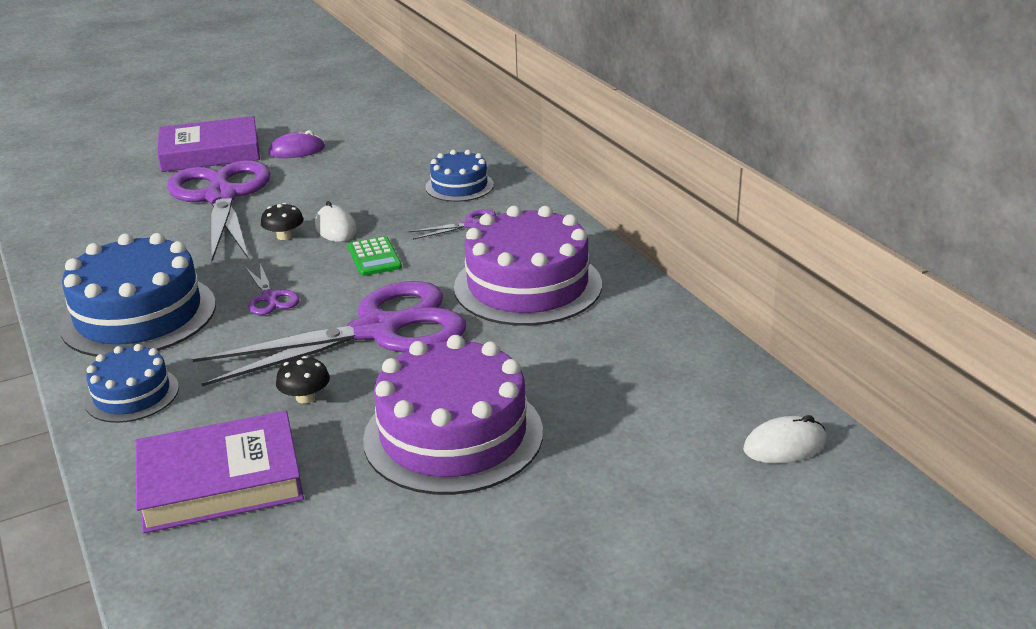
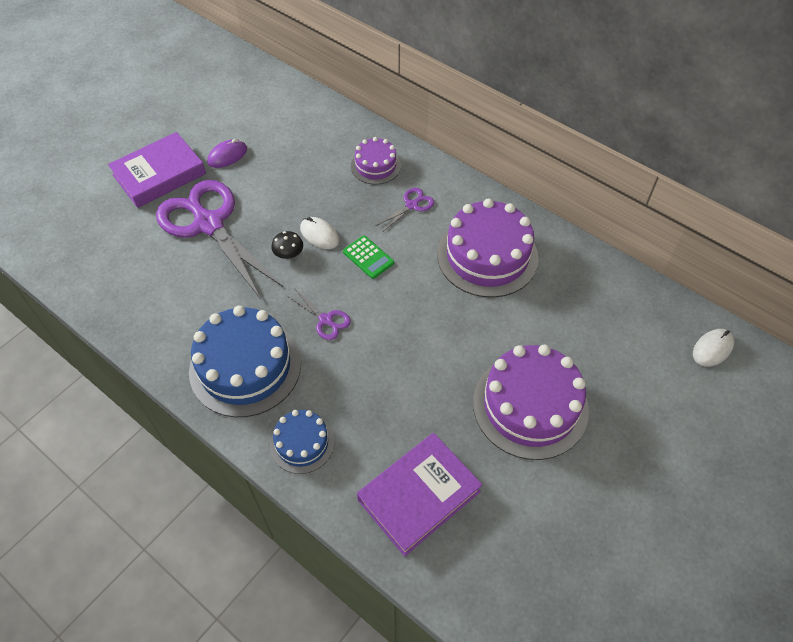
camera: 25 degrees left, 25 degrees up
(305, 397) = (418, 405): black mushroom -> none
(377, 330) = (420, 329): purple scissors -> none
(459, 186) = (375, 166): blue cake -> purple cake

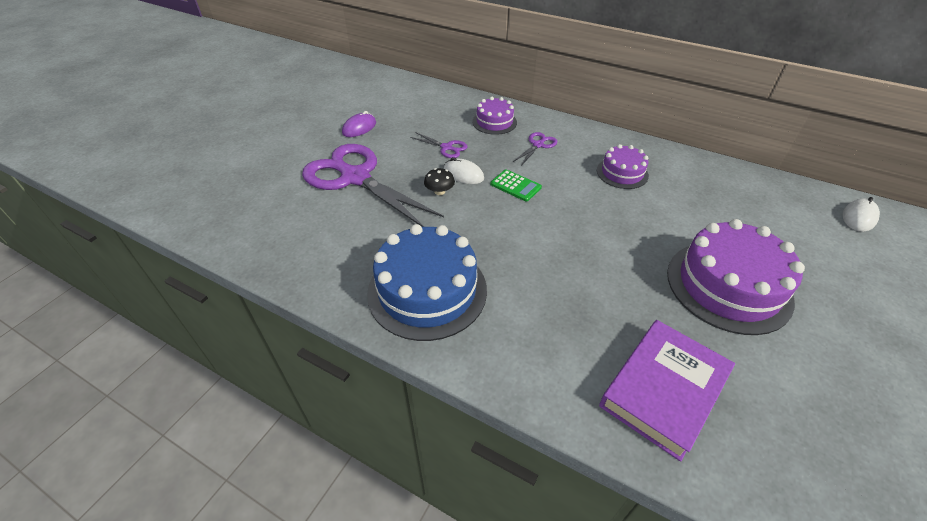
camera: 10 degrees left, 10 degrees down
(159, 174) = (298, 147): purple book -> none
(302, 443) = (514, 355): blue cake -> none
(325, 320) = (495, 239): purple scissors -> purple scissors (446, 147)
(487, 256) = (622, 173): purple cake -> purple cake, size x0.54

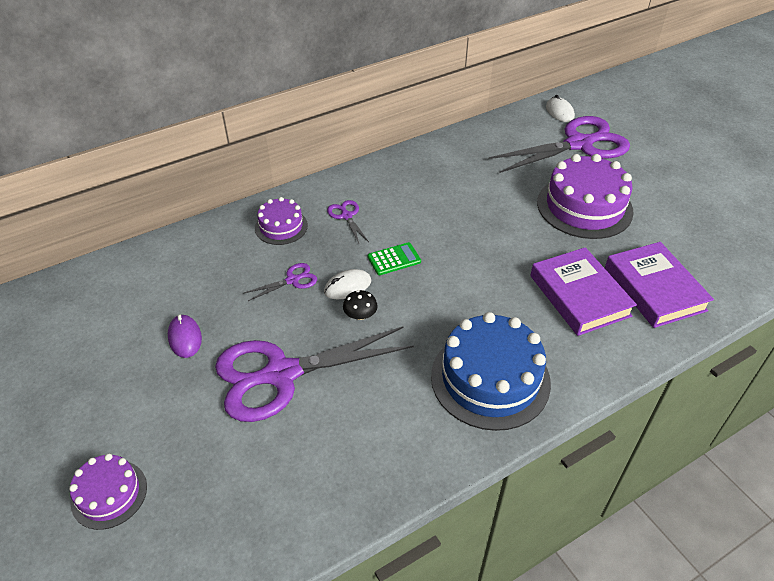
camera: 60 degrees left, 0 degrees up
(588, 323) = (579, 295): none -> purple book
(622, 173) = (429, 188): purple cake -> purple cake (109, 494)
(826, 249) = (578, 144): none -> purple scissors

